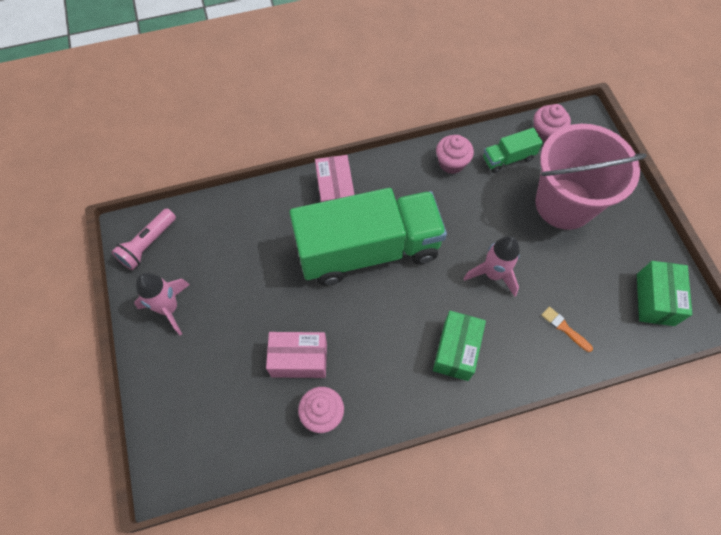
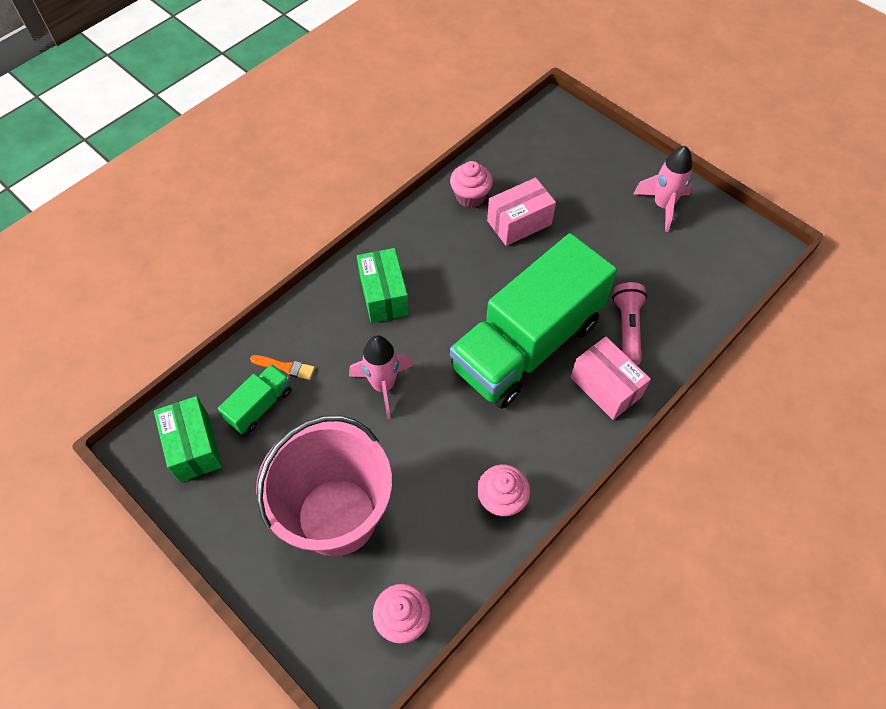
camera: 150 degrees right, 5 degrees down
(148, 244) = (736, 244): pink flashlight -> pink flashlight (627, 328)
(508, 158) = (435, 546): green truck -> green truck (260, 405)

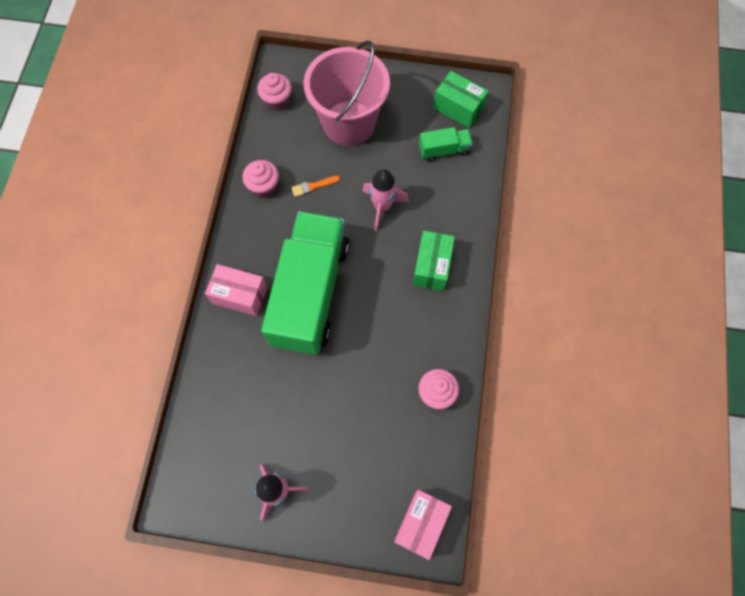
camera: 145 degrees right, 10 degrees up
(260, 405) = (444, 150): green truck -> green truck turned 105 degrees counterclockwise
(285, 367) = (450, 180): orange brush -> orange brush (313, 186)
(384, 295) = (432, 266): green box -> green box turned 60 degrees clockwise
(519, 222) = (382, 393): pink box -> pink box (421, 524)
(627, 328) = (248, 351): pink flashlight -> none

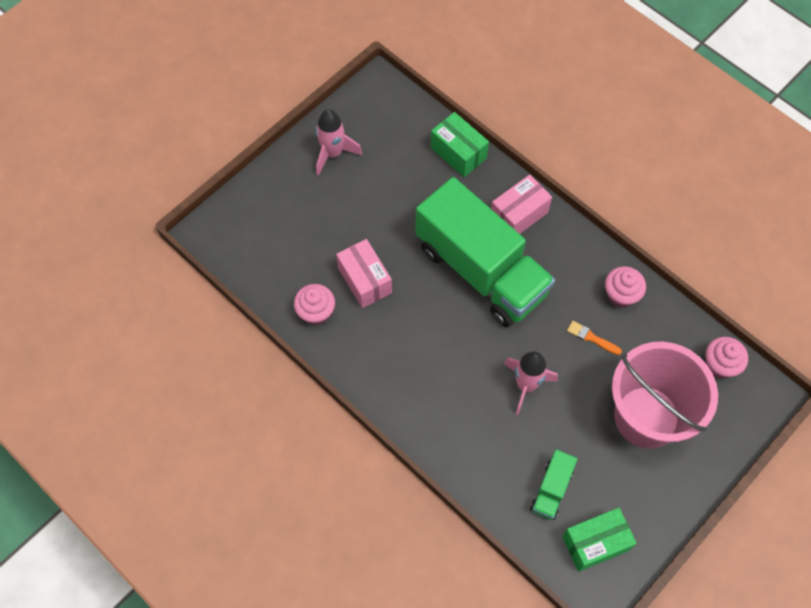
camera: 125 degrees right, 5 degrees down
(313, 186) = (591, 338): orange brush -> orange brush turned 75 degrees counterclockwise
(421, 524) = (228, 233): pink box -> pink box (364, 280)
(432, 266) = (432, 388): green box -> green box (458, 153)

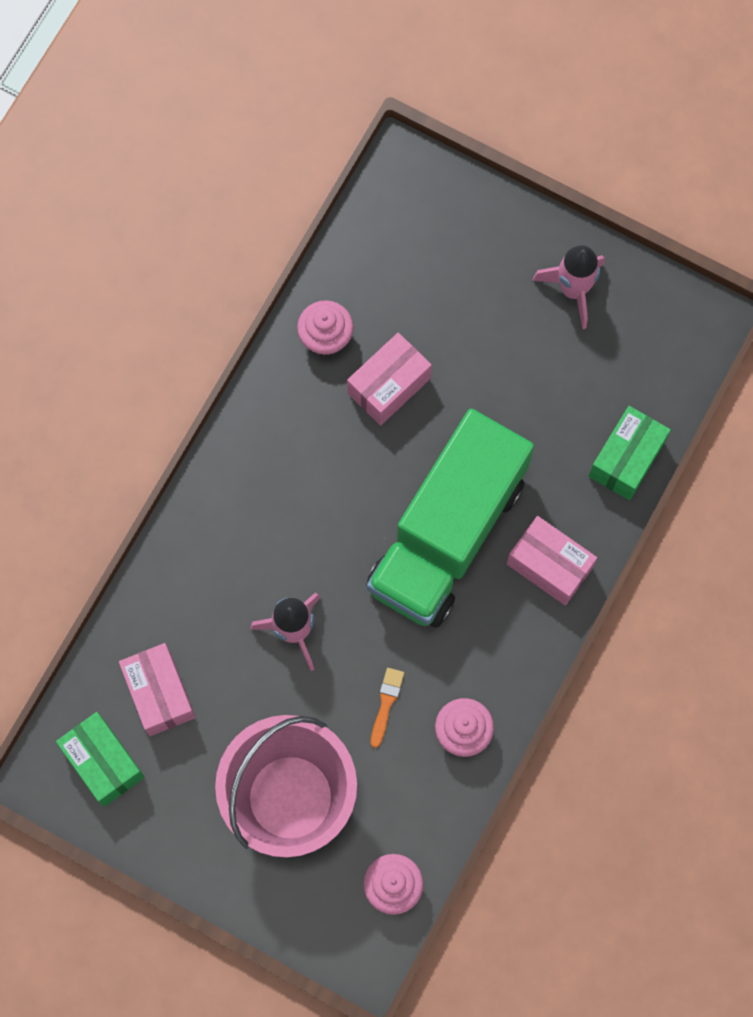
camera: 75 degrees right, 10 degrees up
(551, 489) = (159, 693): green truck -> pink box

